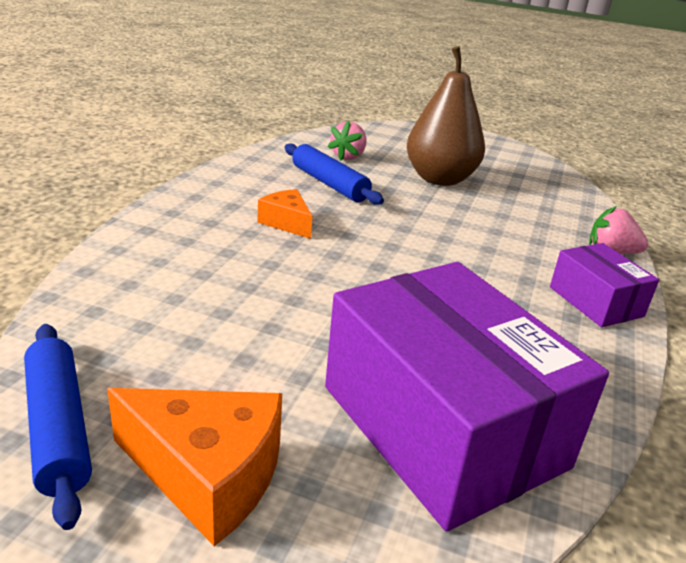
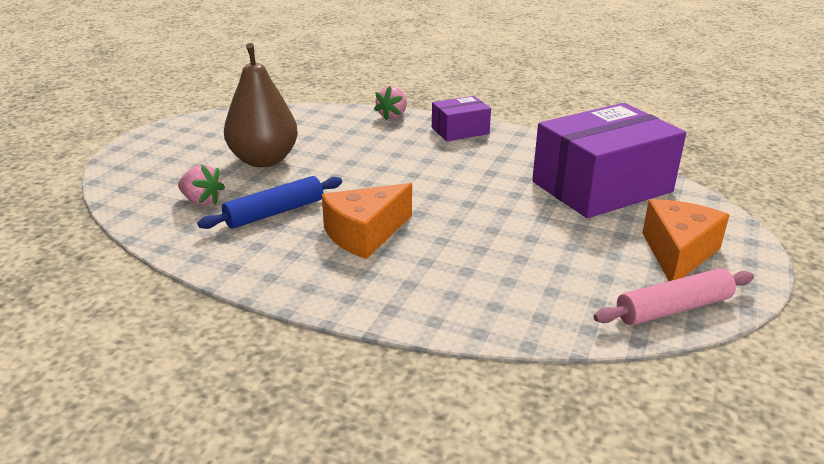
camera: 85 degrees left, 0 degrees up
(58, 428) = (673, 308): blue rolling pin -> pink rolling pin
(286, 223) = (365, 234): orange cheese -> orange cheese, size x1.66

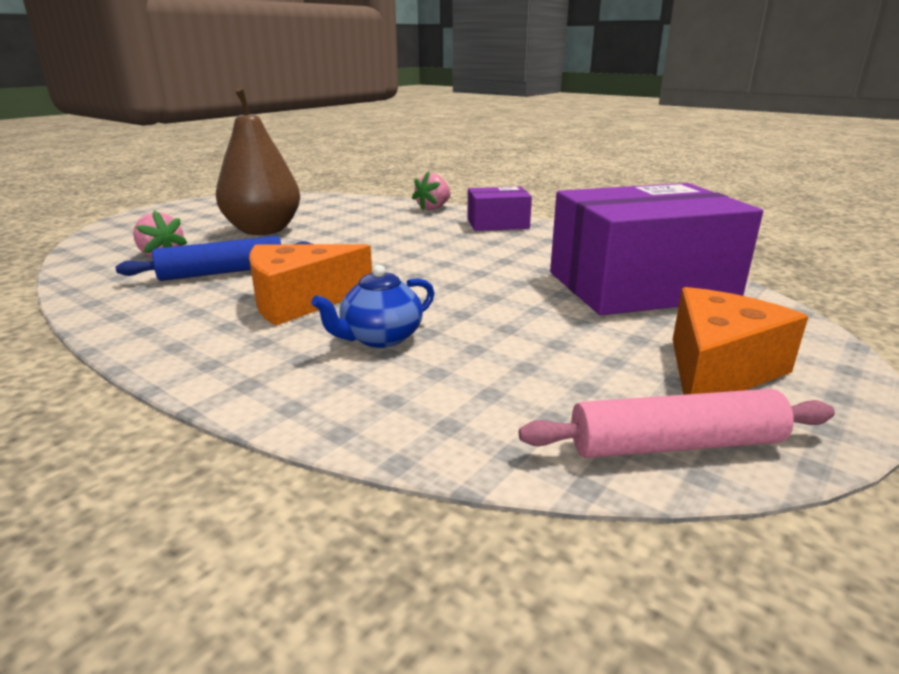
camera: 15 degrees right, 5 degrees down
(451, 259) = (380, 338): none -> blue teapot

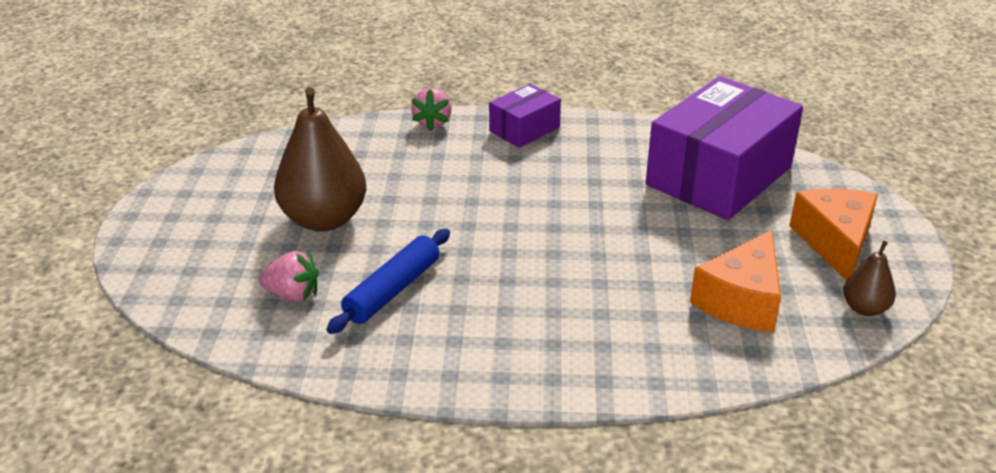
camera: 35 degrees left, 10 degrees up
(300, 301) = (514, 294): orange cheese -> orange cheese (741, 300)
(380, 338) = (625, 304): blue teapot -> none
(675, 445) = (864, 308): pink rolling pin -> brown pear

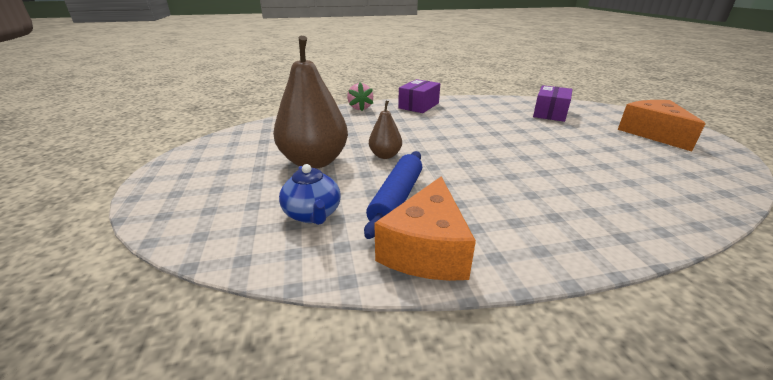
camera: 15 degrees left, 5 degrees down
(293, 294) = (313, 214): pink strawberry -> blue teapot
(719, 176) = (550, 113): purple box -> purple box, size x0.49
(741, 300) = (645, 169): orange cheese -> orange cheese (426, 249)
(864, 308) = (720, 162): brown pear -> brown pear (385, 155)

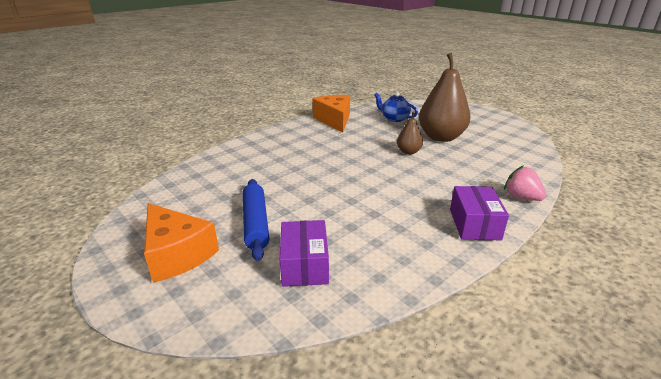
camera: 150 degrees right, 0 degrees up
(396, 198) = (367, 132): blue rolling pin -> blue rolling pin (256, 223)

